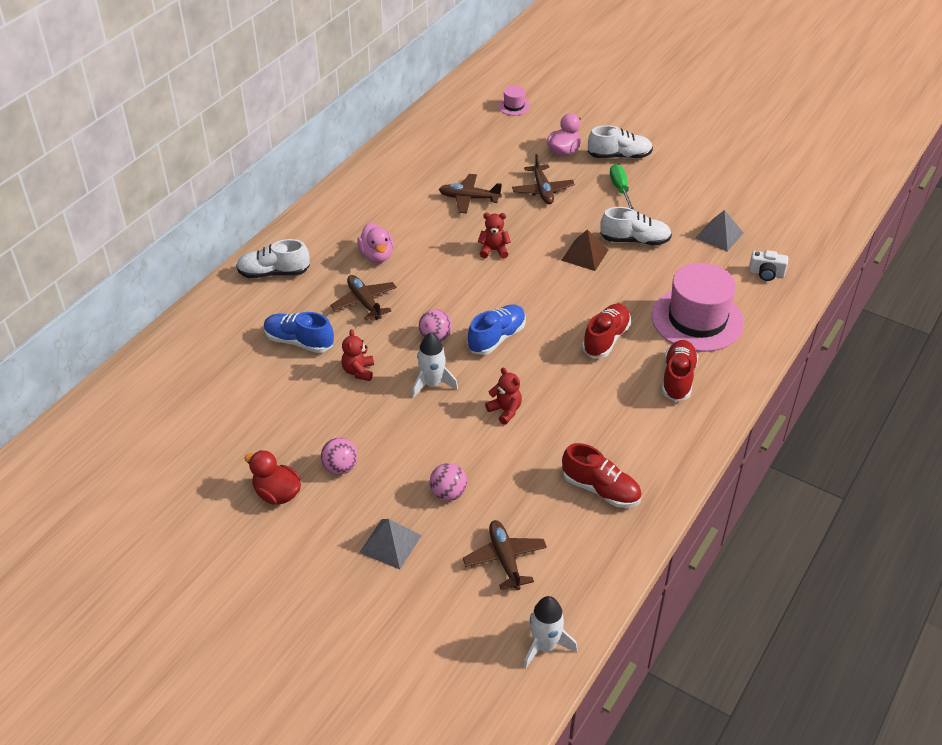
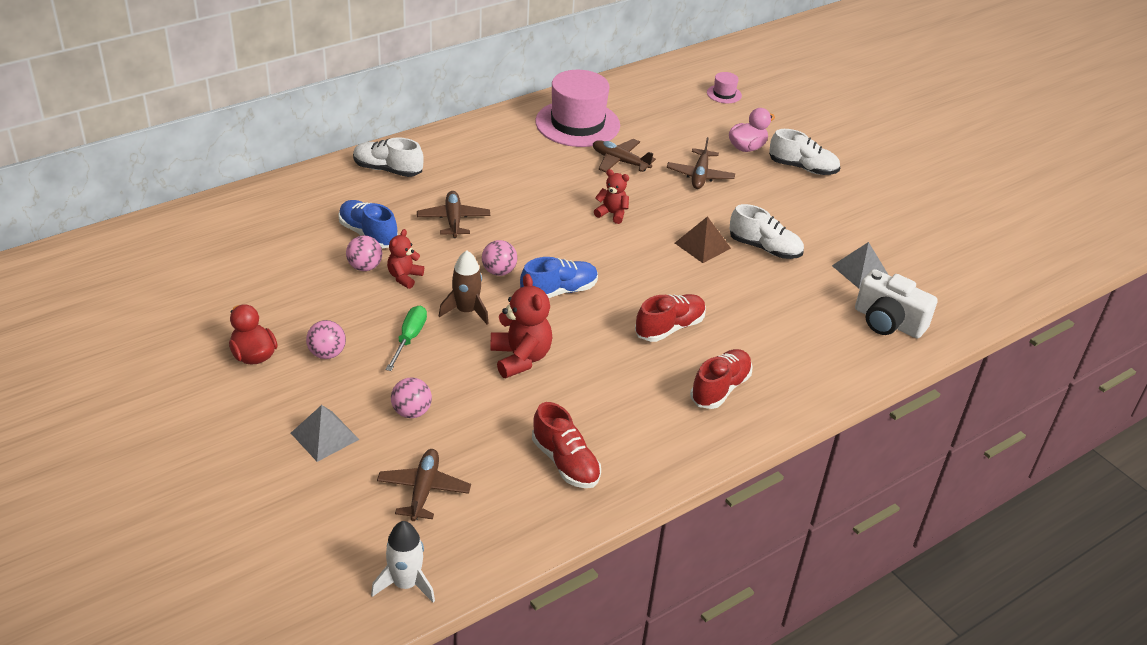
camera: 20 degrees right, 5 degrees down
(317, 374) = (365, 267): none -> pink ball
(377, 256) = (494, 184): pink duck -> none
(432, 384) = (466, 311): white rocket -> brown rocket
(505, 410) = (520, 358): red teddy bear -> red teddy bear, size x1.67
(620, 189) = (782, 198): green screwdriver -> green screwdriver (409, 338)
(697, 319) = (780, 341): pink hat -> pink hat (577, 124)
(766, 273) = (888, 322): white camera -> white camera, size x1.77

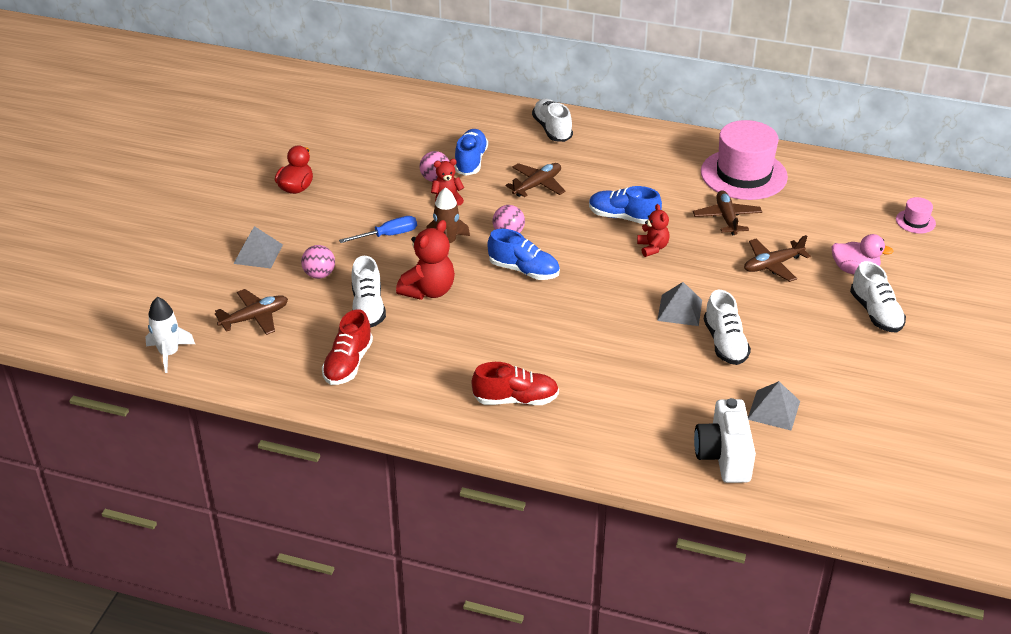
camera: 55 degrees right, 0 degrees up
(327, 354) = (332, 213): pink ball -> none
(409, 338) = (388, 235): green screwdriver -> blue screwdriver
(500, 407) = (368, 308): none -> white shoe
(555, 205) = (623, 217): none -> blue shoe
(669, 328) = (553, 341): red shoe -> none
(702, 245) = (680, 310): brown pyramid -> grey pyramid

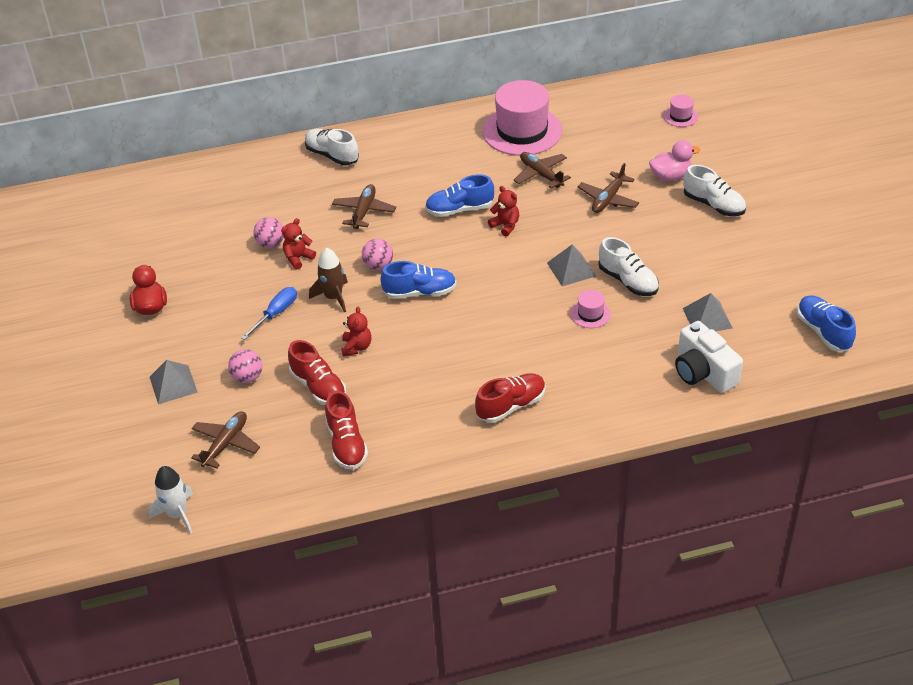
camera: 30 degrees left, 5 degrees up
(368, 308) = (318, 387): white shoe -> red shoe
(428, 291) = (356, 347): red teddy bear -> red teddy bear, size x0.60
(471, 161) = (287, 214): blue shoe -> blue shoe (823, 332)
(662, 356) = (590, 314): none -> pink hat

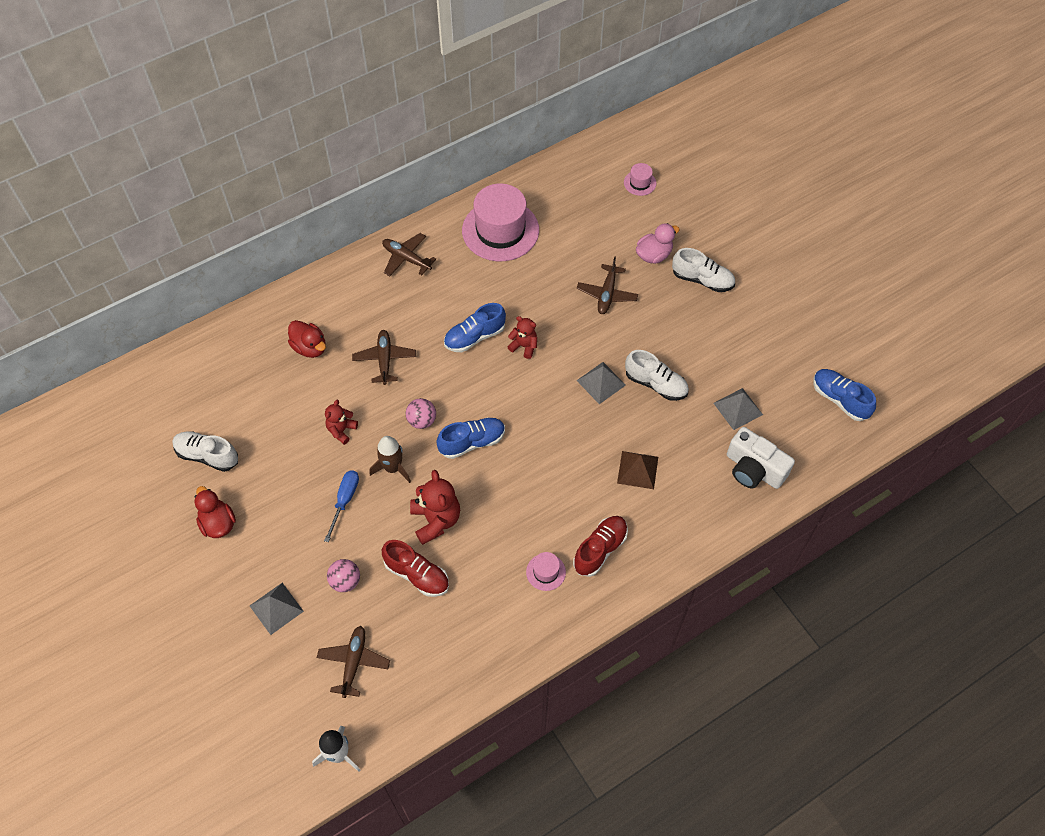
camera: 20 degrees left, 15 degrees up
(271, 244) = (308, 419): pink ball -> none
(297, 189) = (310, 347): none -> red duck
(332, 155) = (328, 299): white shoe -> white shoe (207, 455)
(346, 444) = (467, 632): red shoe -> none
(356, 347) = (436, 520): red teddy bear -> red teddy bear, size x1.67
(541, 174) = (536, 279): brown plane -> brown plane (406, 258)
(578, 348) = (637, 470): none -> brown pyramid
(590, 314) = (635, 429): pink hat -> pink hat (546, 572)

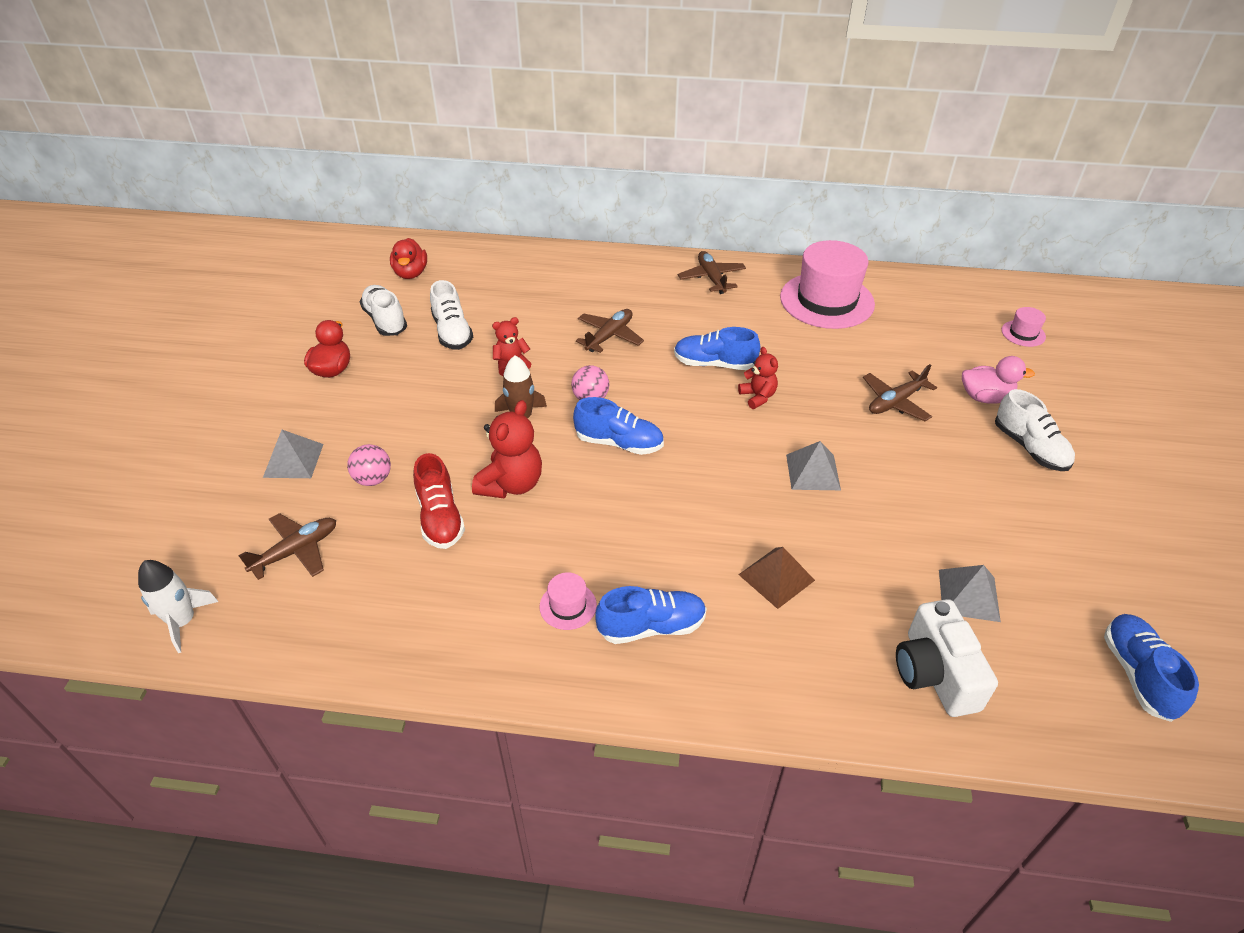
camera: 40 degrees right, 15 degrees down
(310, 347) = (555, 295): red duck -> red duck (411, 273)
(344, 501) = (450, 417): blue screwdriver -> none
(600, 549) = (651, 626): red shoe -> blue shoe
(656, 384) = (879, 509): white shoe -> white shoe (452, 332)

